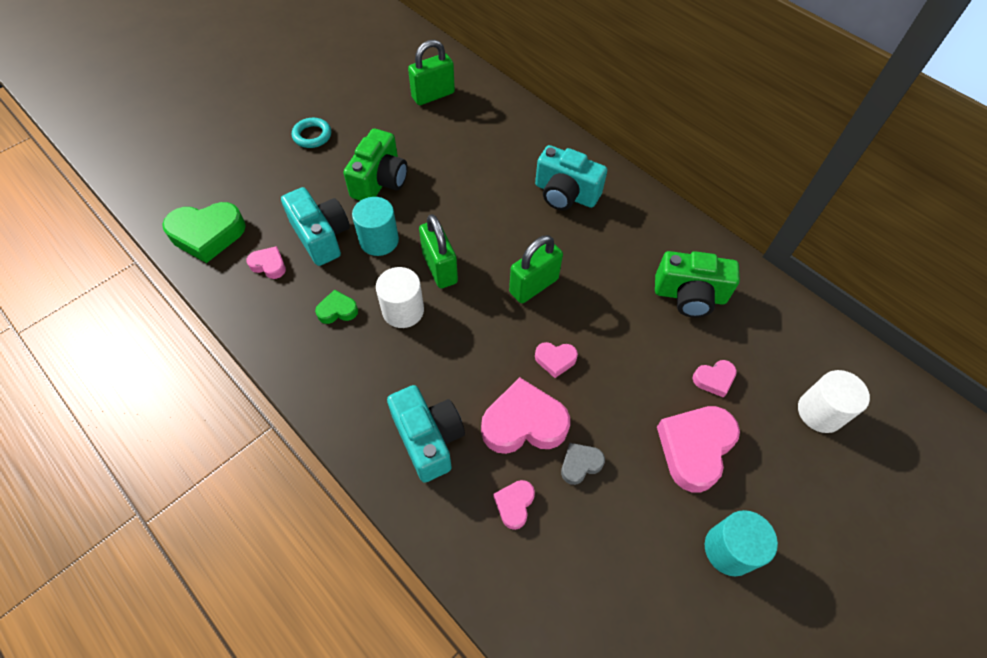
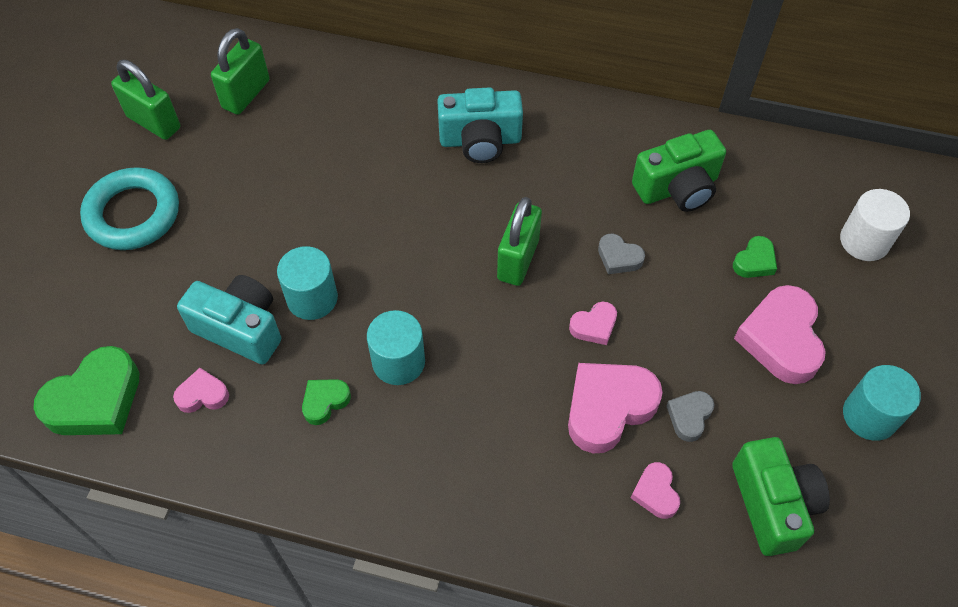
camera: 30 degrees left, 0 degrees up
(312, 135) = (133, 214): turquoise ring -> turquoise ring, size x1.77
(380, 181) = (260, 228): green camera -> green camera (772, 504)
(403, 310) = (398, 362): white cylinder -> turquoise cylinder
(428, 439) = (525, 480): turquoise camera -> none
(440, 268) = (404, 293): green padlock -> green padlock (154, 122)
(608, 322) = (619, 257): none -> grey heart
(714, 379) = (754, 261): pink heart -> green heart

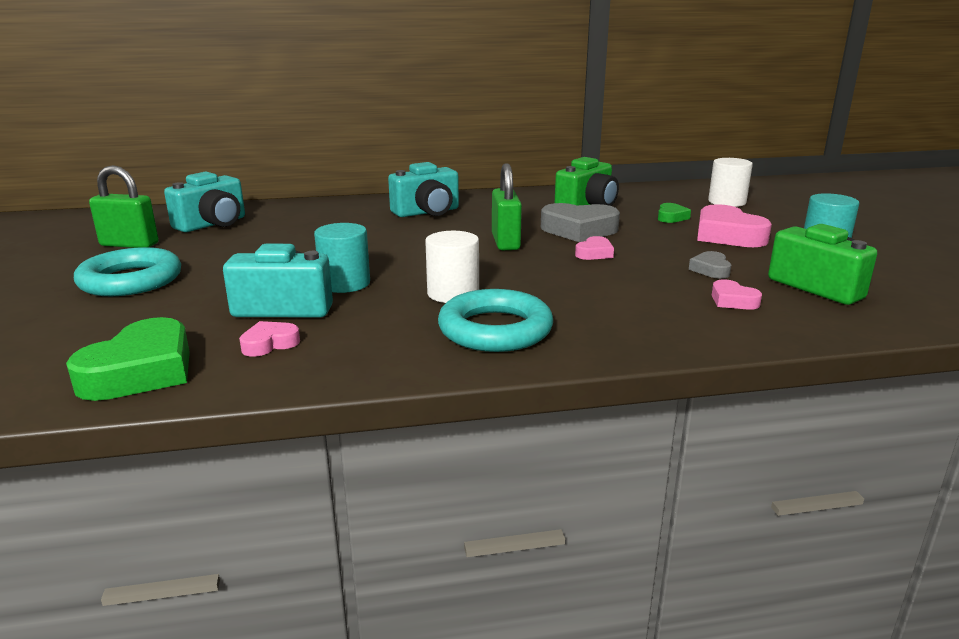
camera: 25 degrees left, 35 degrees down
(246, 94) = (213, 224): green padlock -> turquoise camera
(325, 402) = (402, 322): green heart -> none
(396, 451) = (495, 329): none -> turquoise ring
(398, 362) = (453, 293): turquoise cylinder -> white cylinder
(608, 408) = (648, 278): pink heart -> none
(619, 257) = (579, 230): grey heart -> grey heart, size x1.96

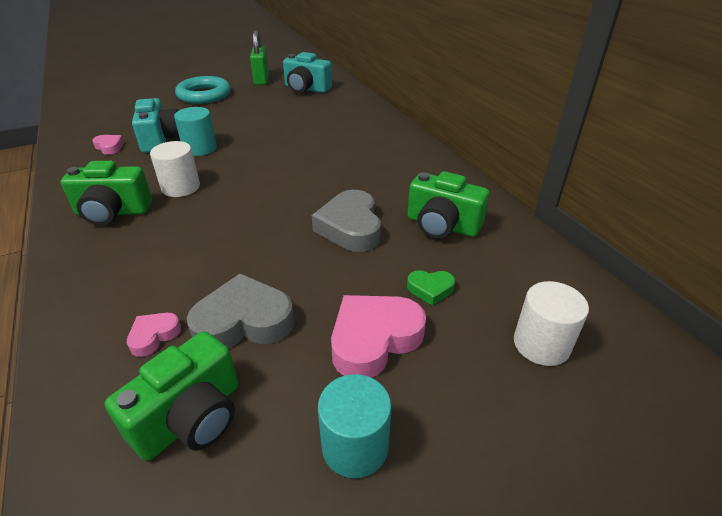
camera: 75 degrees right, 15 degrees up
(141, 371) = (86, 127): green heart -> none
(427, 212) = (369, 148): turquoise camera -> none
(495, 329) = (113, 212): turquoise ring -> green camera
(505, 242) = (300, 193): green padlock -> none
(594, 253) = (281, 242): pink heart -> none
(710, 270) = (244, 321): grey heart -> grey heart, size x1.96

